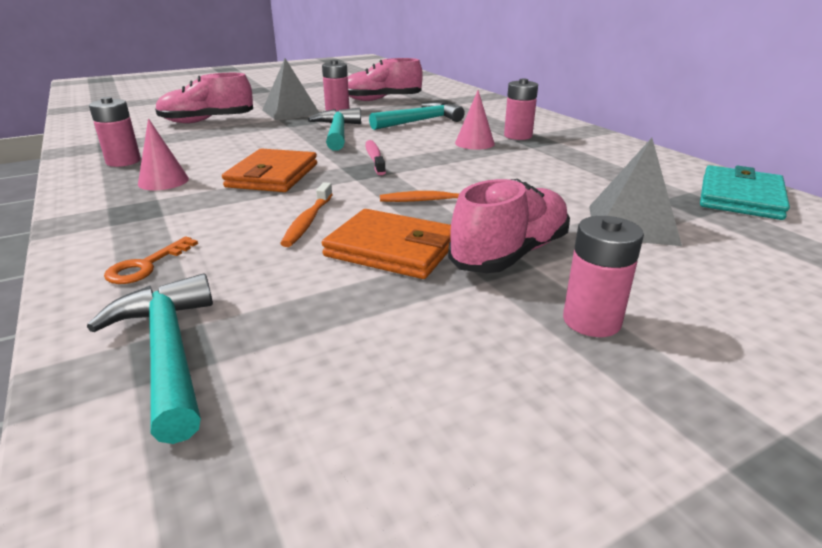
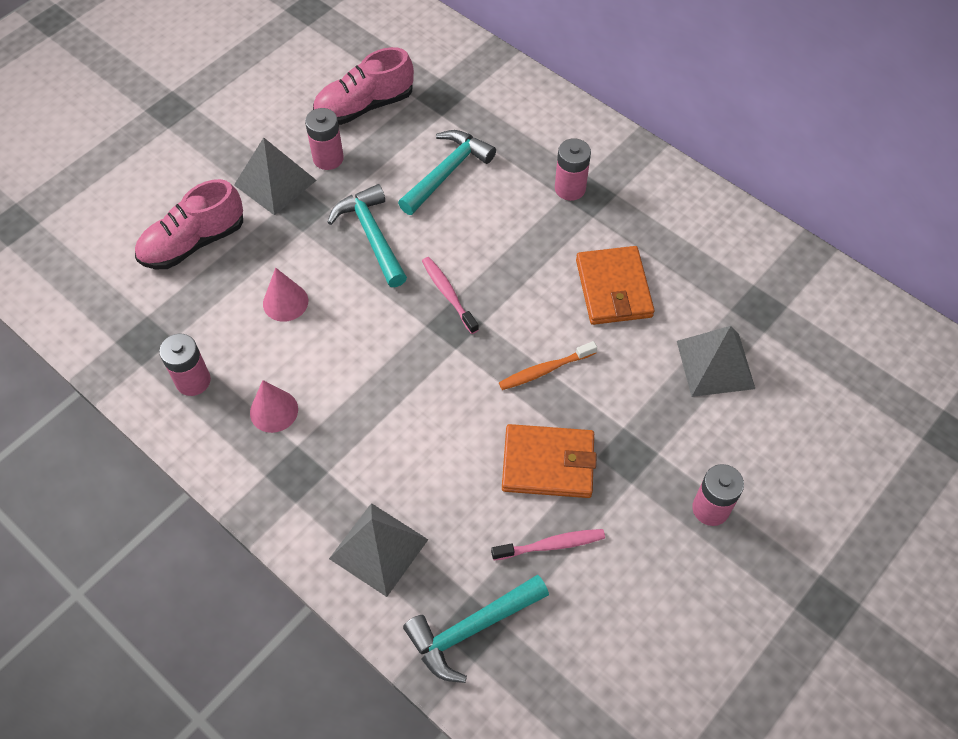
camera: 20 degrees left, 30 degrees up
(146, 266) = (379, 549): orange key -> grey pyramid
(168, 352) = (471, 629): turquoise hammer -> turquoise hammer turned 75 degrees counterclockwise
(273, 175) = (371, 365): orange wallet -> orange wallet (614, 288)
(308, 221) = (459, 442): orange toothbrush -> none
(345, 305) = (551, 545): none -> pink toothbrush
(474, 143) = (532, 223): pink cone -> pink cone (285, 302)
(510, 254) = (636, 442): pink shoe -> none
(740, 197) = (794, 284): turquoise wallet -> none

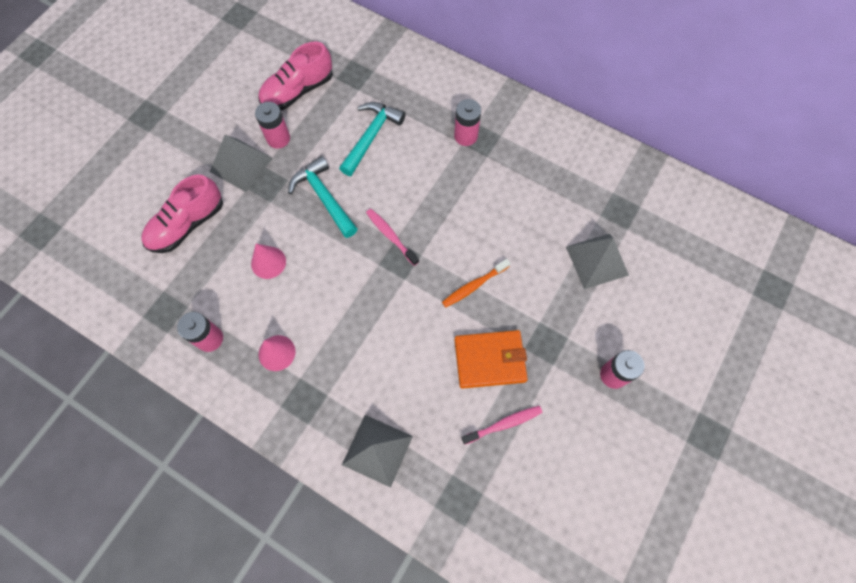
camera: 10 degrees left, 10 degrees up
(471, 629) = (458, 501): turquoise hammer -> none
(614, 288) = (512, 212): orange wallet -> none

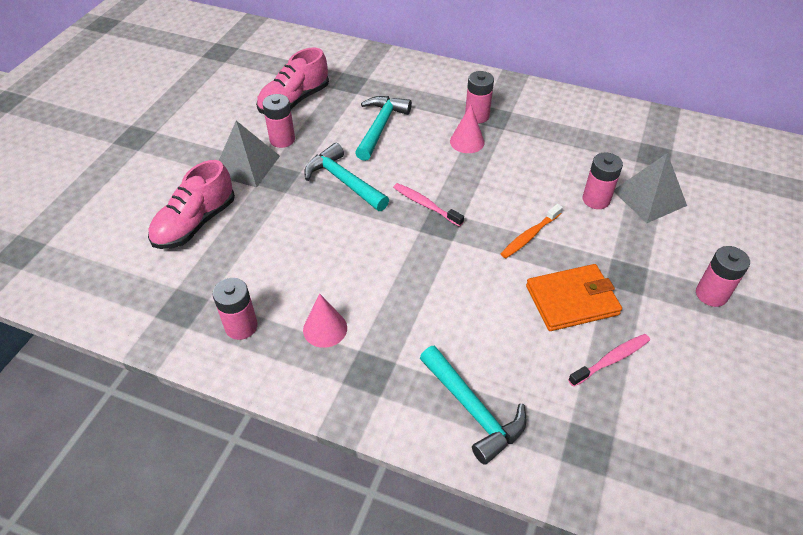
camera: 10 degrees left, 20 degrees down
(268, 262) = (295, 245): pink cone -> pink cone (467, 141)
(377, 450) = (473, 410): grey pyramid -> turquoise hammer
(547, 255) = (596, 199): none -> pink battery

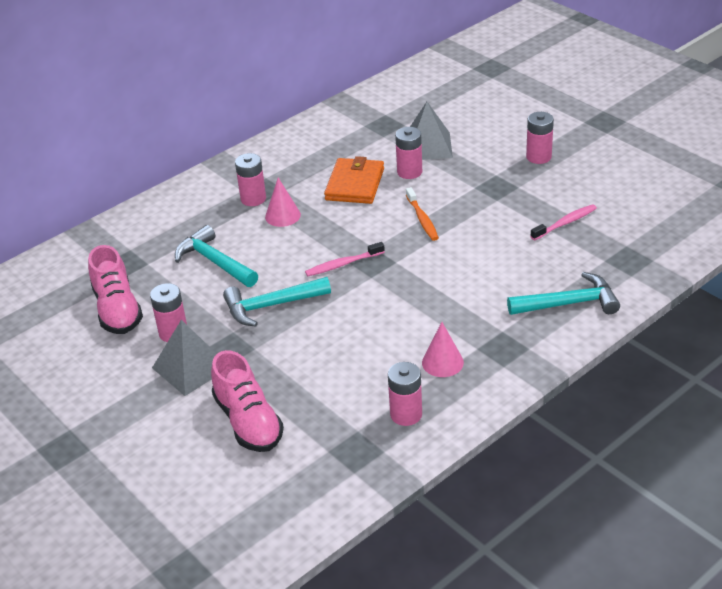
camera: 60 degrees left, 10 degrees down
(572, 300) = (501, 221): orange wallet -> orange wallet (354, 184)
(611, 360) = (565, 223): pink toothbrush -> pink toothbrush turned 60 degrees clockwise

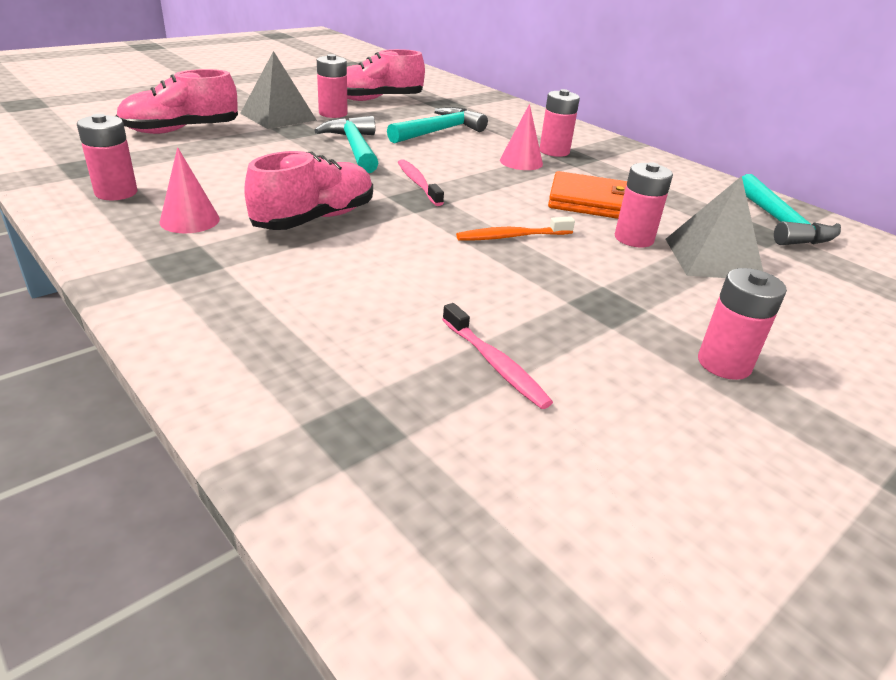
camera: 85 degrees right, 5 degrees down
(422, 305) = (315, 219): none -> pink shoe
(569, 303) = (252, 333): turquoise hammer -> turquoise hammer (780, 223)

